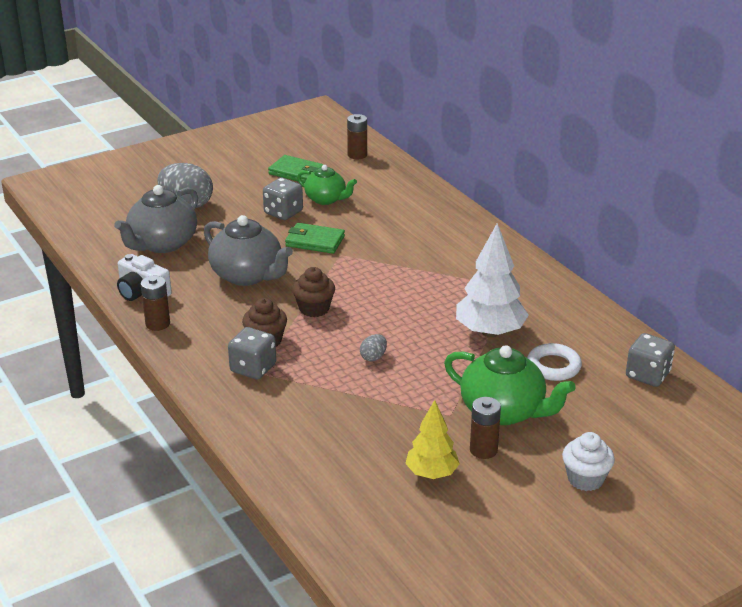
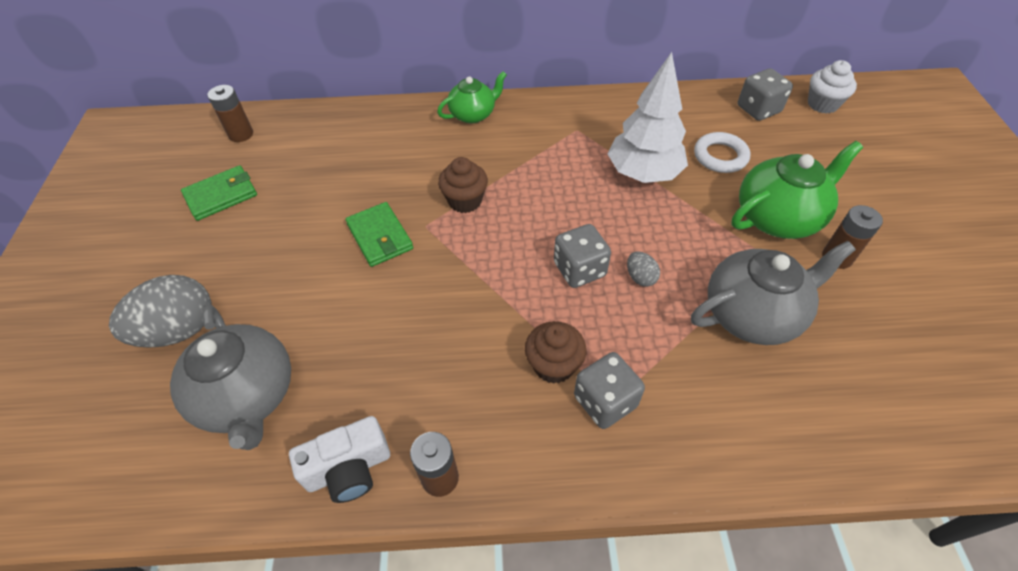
camera: 60 degrees left, 20 degrees up
(248, 275) = (400, 328): grey teapot -> grey teapot (753, 314)
(283, 212) = (294, 240): grey dice -> grey dice (579, 269)
(314, 309) = (516, 292): brown cupcake -> brown cupcake (465, 201)
(315, 241) = (380, 237): green wallet -> green wallet turned 75 degrees counterclockwise
(326, 199) = (303, 193): green teapot -> green teapot (473, 114)
(431, 473) = (866, 313): yellow tree -> none
(585, 479) = (899, 207): white cupcake -> white cupcake (822, 104)

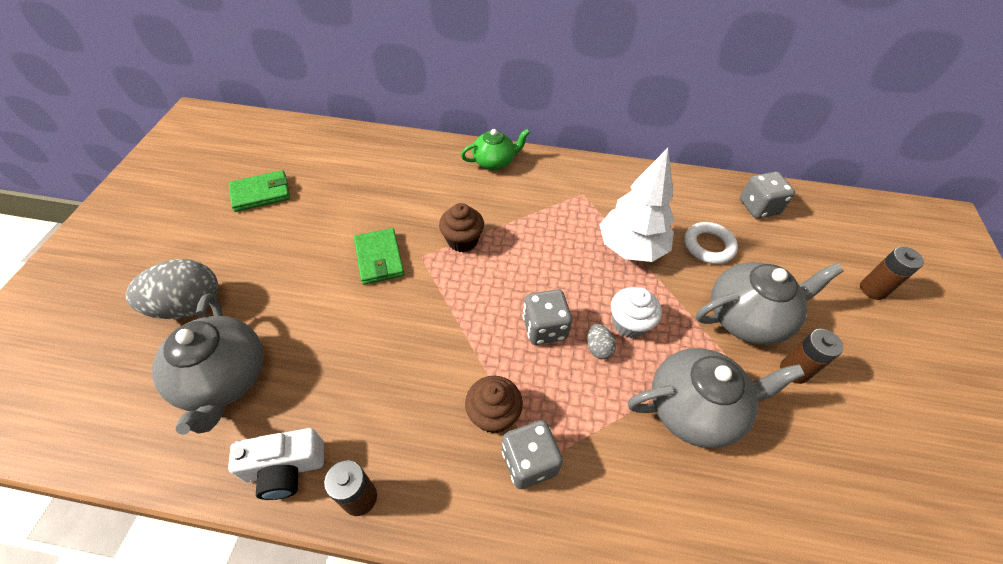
camera: 10 degrees right, 0 degrees up
(241, 134) = (294, 142): brown battery -> brown battery (873, 289)
(778, 217) = (747, 317): green teapot -> grey teapot
(822, 104) = (823, 214): white cupcake -> white cupcake (629, 323)

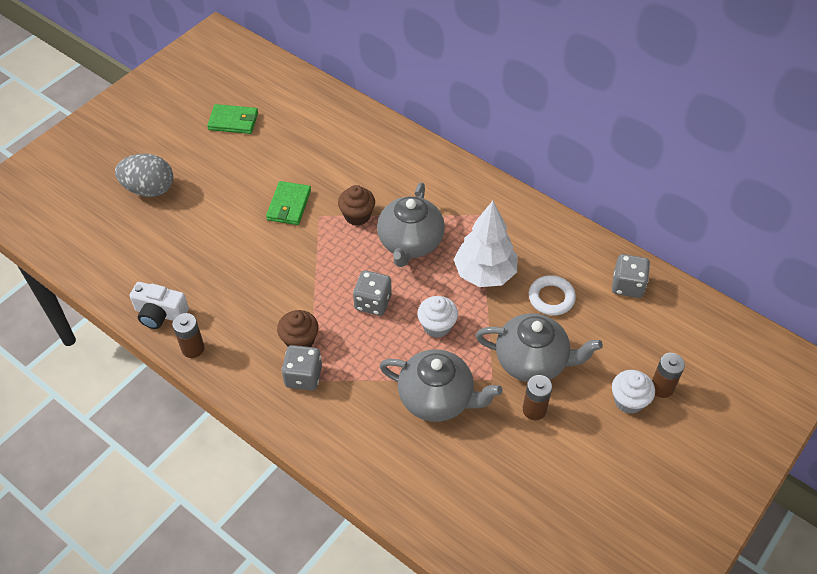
camera: 30 degrees right, 0 degrees up
(224, 379) = (149, 246): grey teapot -> grey teapot (410, 243)
(494, 162) = (427, 159): green teapot -> none
(598, 348) = (401, 332): grey egg -> none
(861, 316) = (628, 401): none -> white cupcake

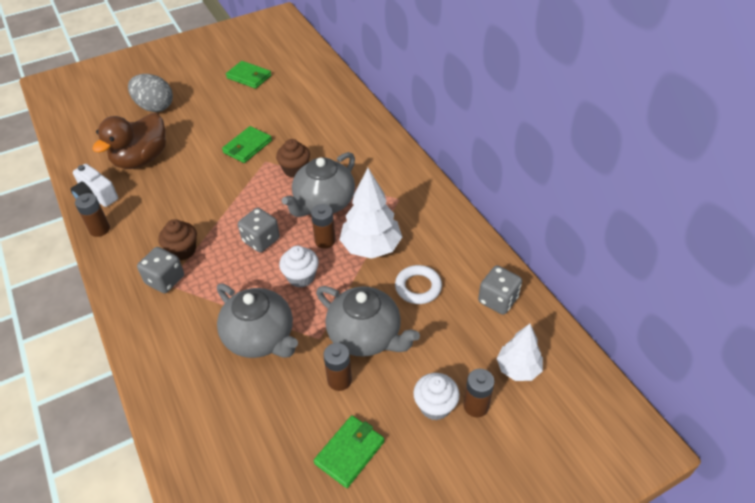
camera: 25 degrees right, 5 degrees down
(180, 255) = (141, 159): none -> brown duck
(436, 282) = (325, 241): none -> brown battery
(582, 468) = (349, 452): none -> green wallet
(678, 342) = (518, 369): none -> white tree

